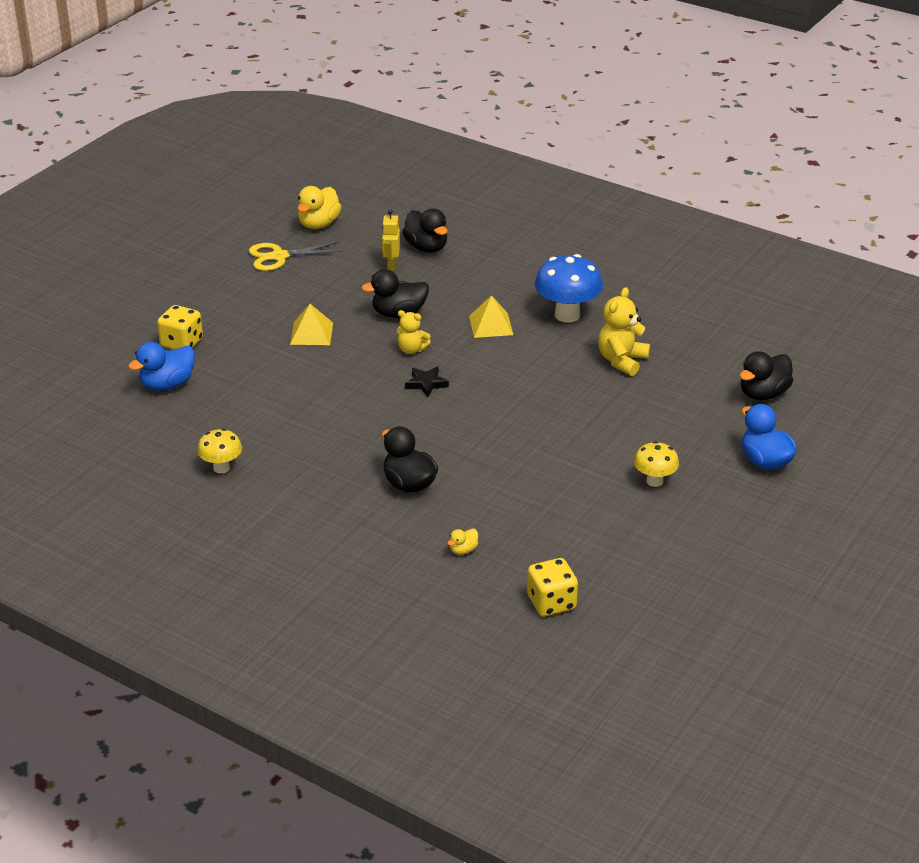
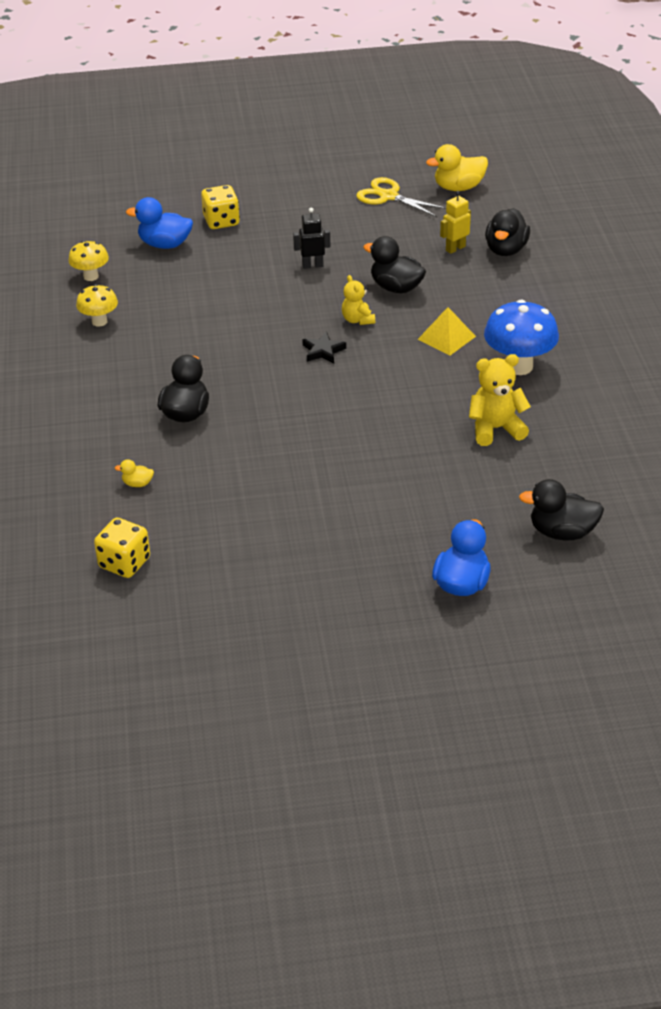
camera: 50 degrees right, 5 degrees up
(311, 333) = (312, 265): yellow pyramid -> black robot
(654, 481) = (350, 535): yellow mushroom -> yellow mushroom (91, 276)

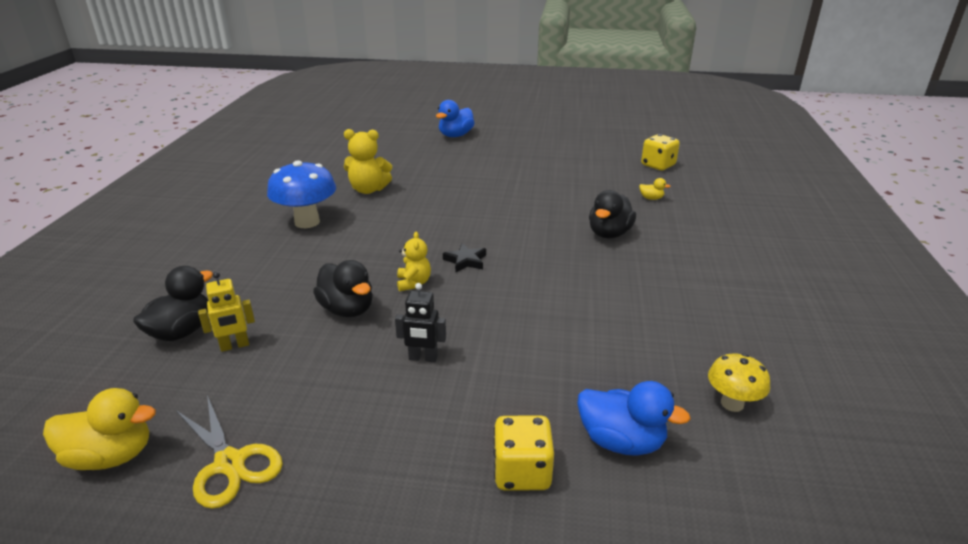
camera: 165 degrees left, 10 degrees down
(99, 321) = (706, 333): yellow mushroom -> none
(446, 337) = (343, 253): yellow pyramid -> none
(562, 532) = (380, 144): black duck -> none

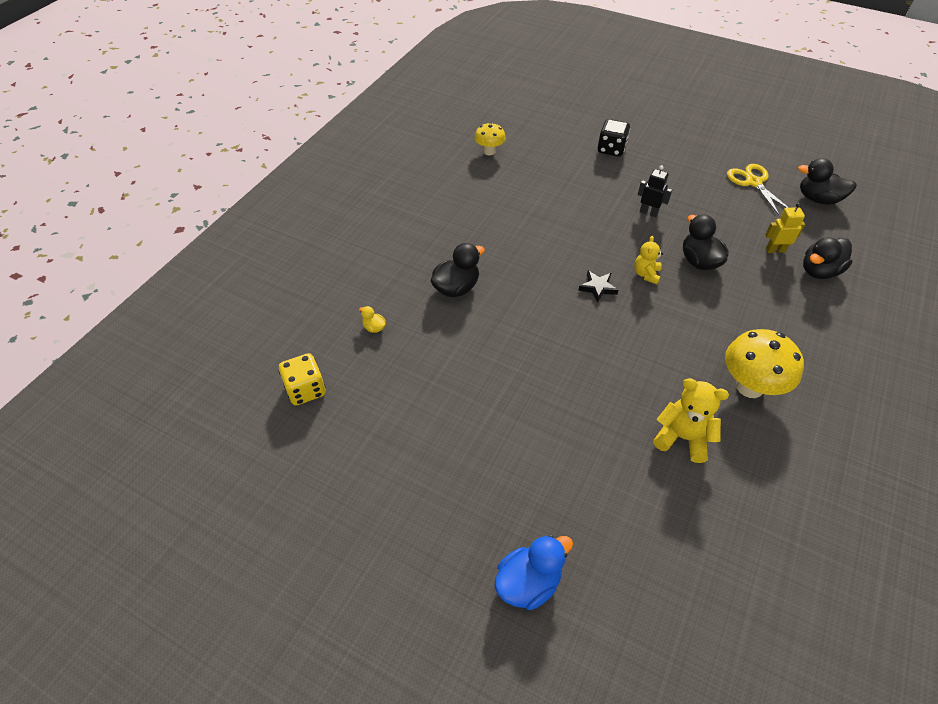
camera: 160 degrees left, 20 degrees up
(111, 456) = (818, 199): yellow duck -> black duck
(307, 222) = (749, 387): blue mushroom -> yellow mushroom
(522, 472) = (611, 149): yellow dice -> black dice
(621, 441) = (557, 149): blue duck -> none

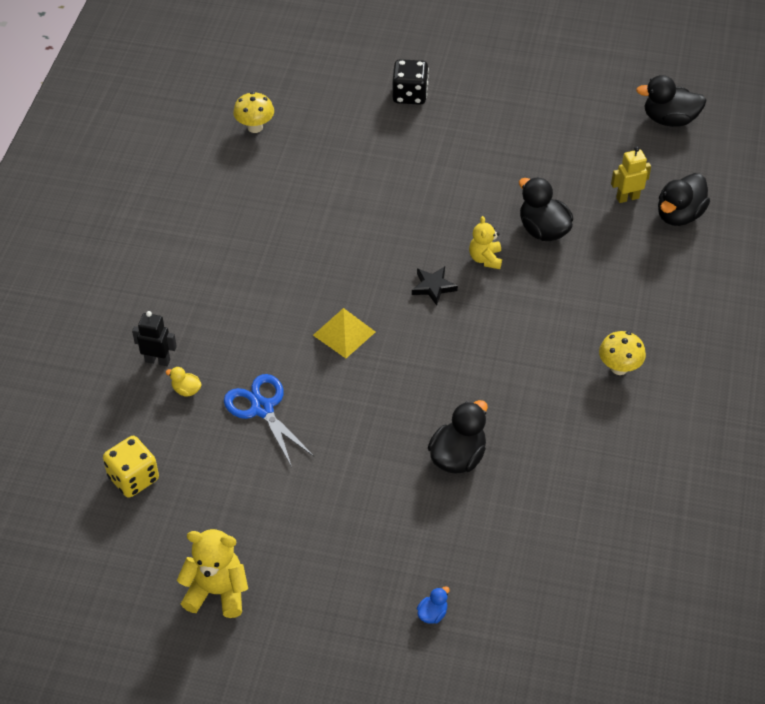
camera: 15 degrees left, 0 degrees up
(430, 355) = (262, 409): none -> blue scissors
(456, 288) = (268, 321): black duck -> black duck (458, 457)
(515, 309) = (344, 333): none -> yellow pyramid
(528, 582) = (432, 614): blue duck -> blue duck, size x0.48
(648, 212) = (473, 177): black robot -> black robot (158, 360)
(682, 437) = (557, 438): yellow teddy bear -> yellow teddy bear (217, 592)
(749, 387) = (619, 368): yellow mushroom -> yellow mushroom, size x0.59
(753, 182) = (591, 111): yellow scissors -> none

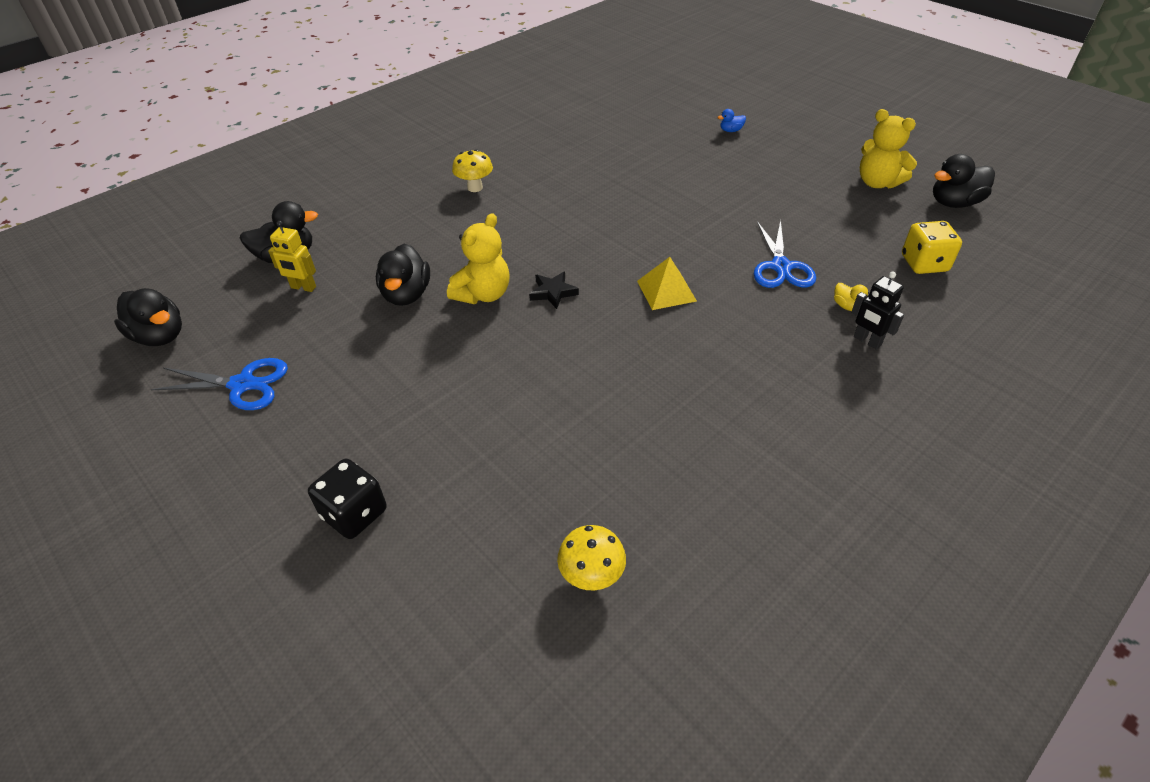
camera: 145 degrees left, 5 degrees down
(458, 457) = (645, 186): black duck -> black duck (954, 203)
(485, 259) = (483, 294): yellow teddy bear -> yellow teddy bear, size x1.57
(567, 120) = (242, 384): none -> blue scissors

